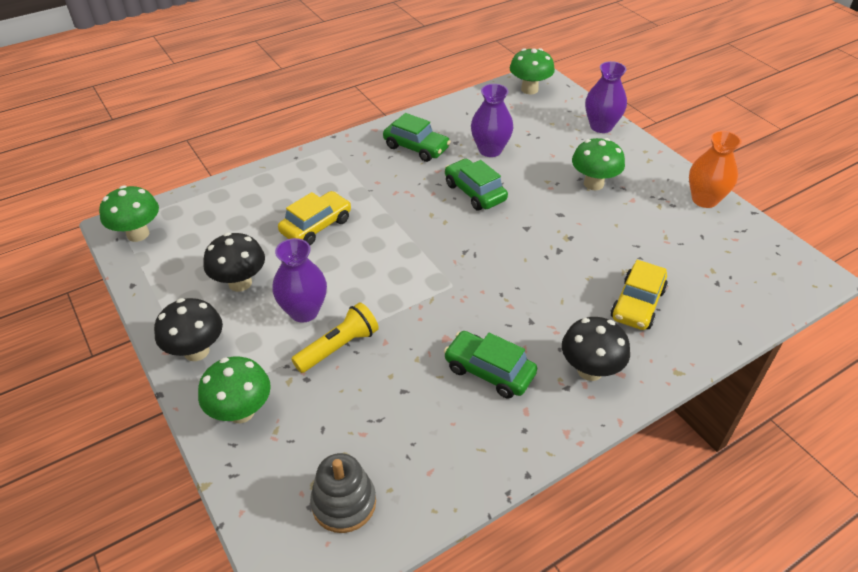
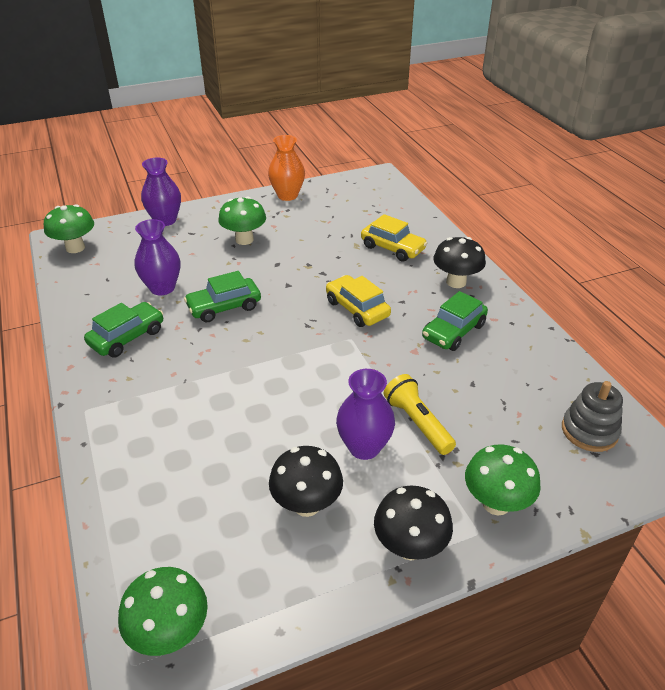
camera: 80 degrees left, 5 degrees down
(316, 226) = (229, 430): yellow car -> yellow car (357, 309)

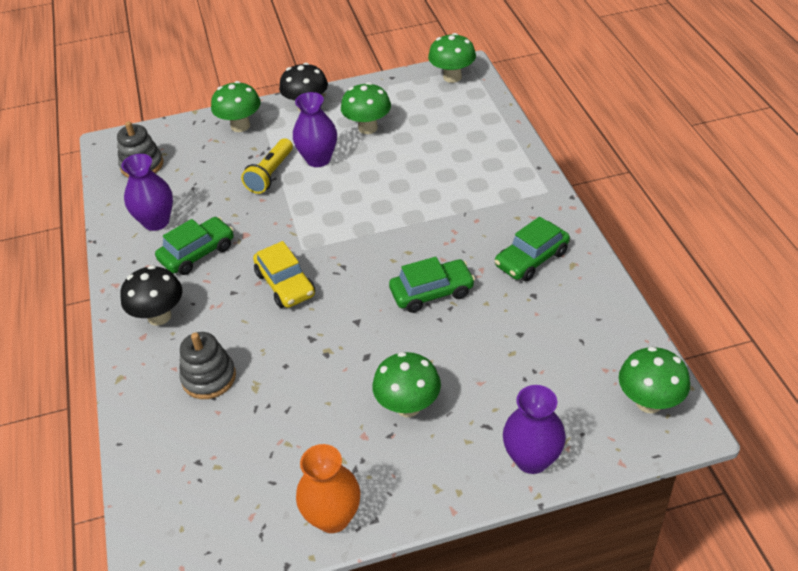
camera: 170 degrees left, 5 degrees up
(162, 288) = (508, 323): purple vase -> purple vase (156, 222)
(306, 504) = (368, 128): black mushroom -> green mushroom
(392, 248) = (209, 378): yellow car -> grey stacking toy
(417, 423) = (270, 174): yellow flashlight -> yellow flashlight turned 45 degrees clockwise

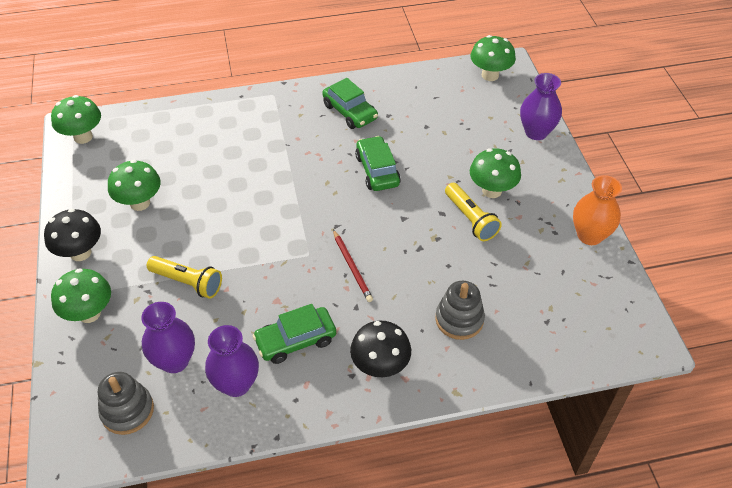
camera: 90 degrees left, 5 degrees up
(197, 253) = (296, 340): green car -> green car turned 75 degrees counterclockwise
(285, 284) = (352, 267): yellow car -> red pencil
(318, 159) = (177, 243): purple vase -> purple vase (175, 361)
(358, 384) = (470, 219): none -> yellow flashlight

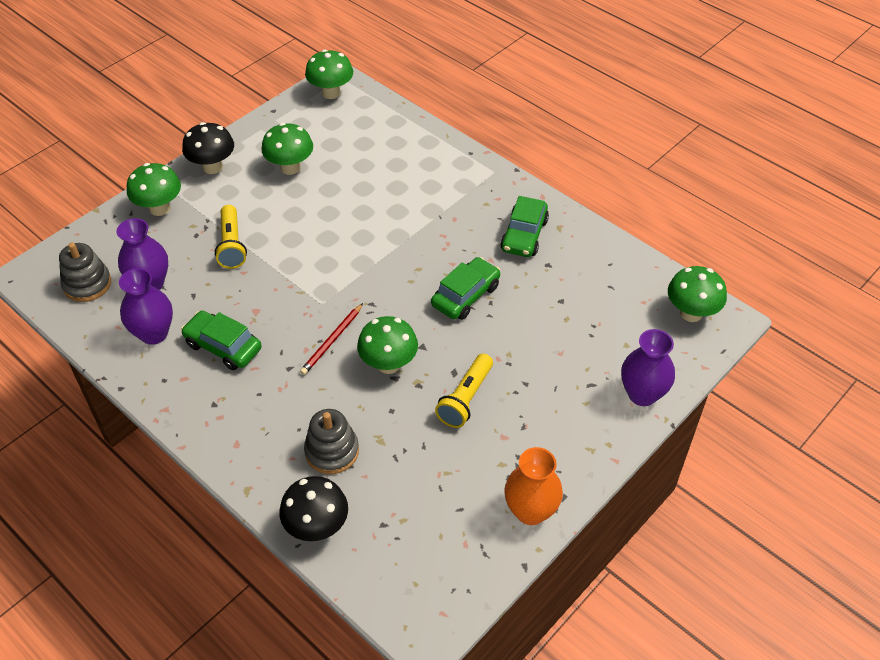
camera: 55 degrees right, 0 degrees up
(380, 366) = (237, 419): black mushroom -> black mushroom (317, 527)
(492, 190) = (520, 397): green mushroom -> green mushroom (388, 364)

